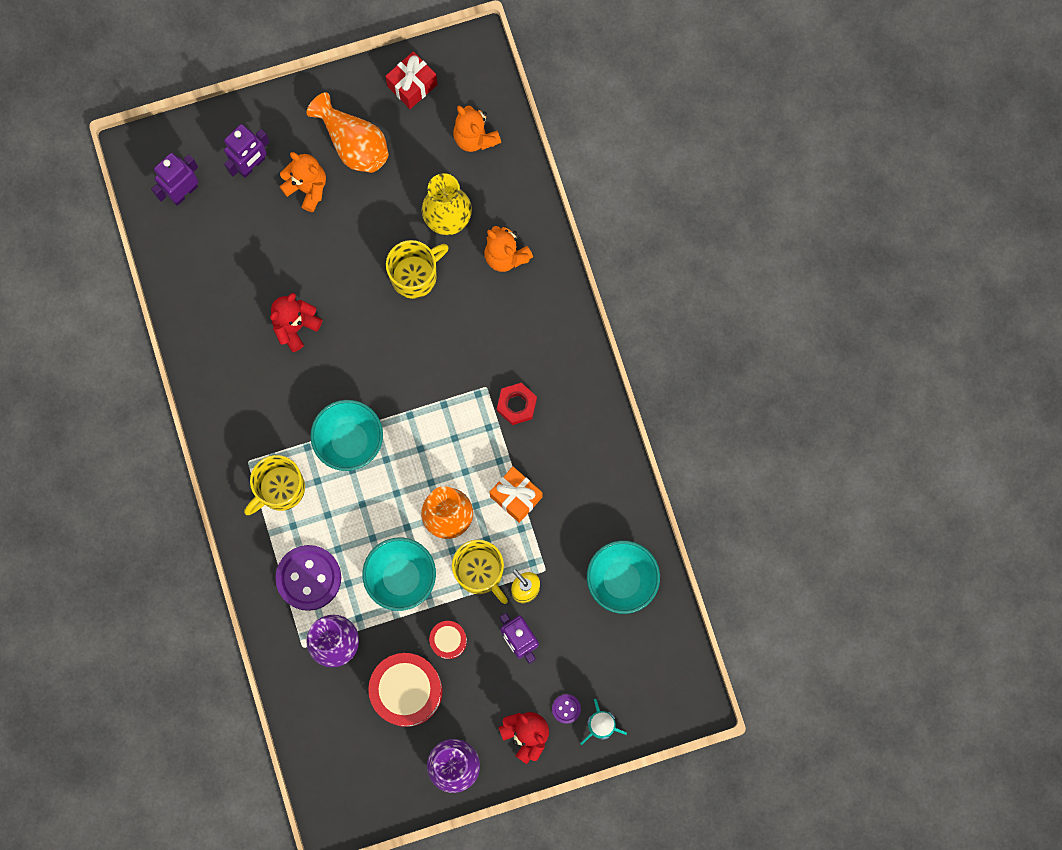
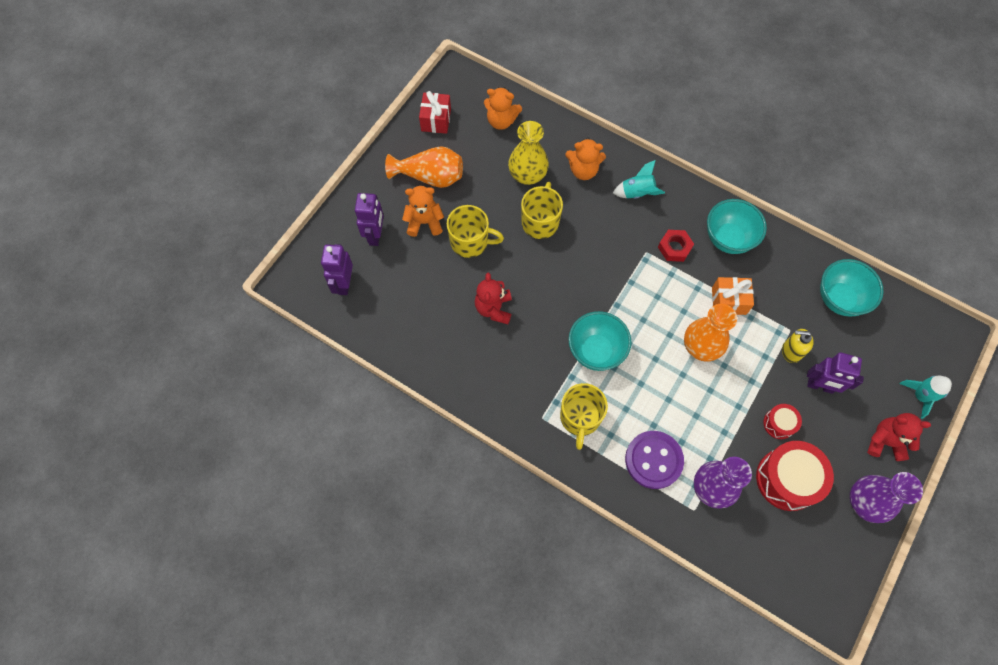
camera: 40 degrees left, 10 degrees down
(401, 578) = (711, 409): turquoise bowl -> turquoise bowl (728, 239)
(480, 572) = (754, 364): yellow mug -> yellow mug (470, 242)
(535, 321) = (637, 193): none -> turquoise rocket
(566, 709) = (890, 404): purple button -> none

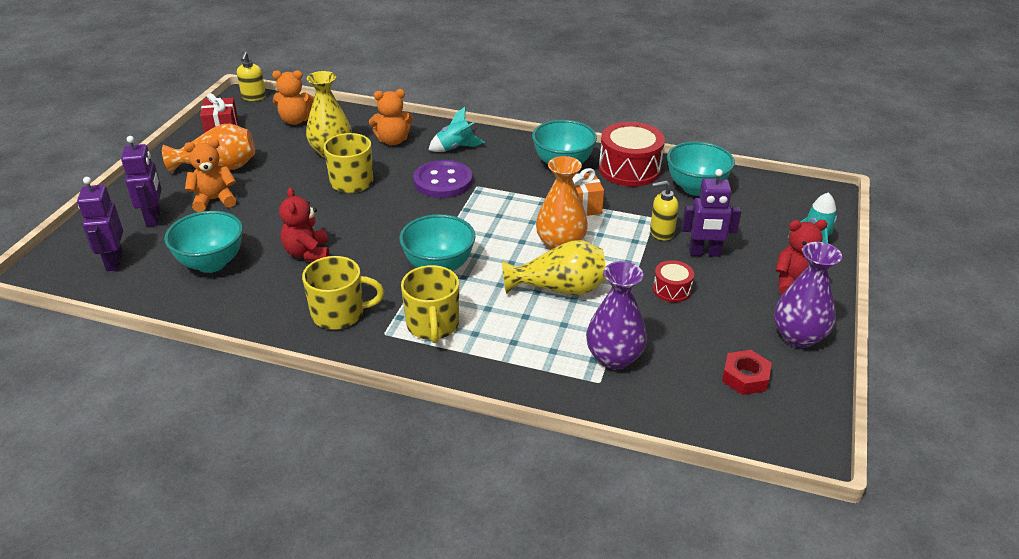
camera: 15 degrees left, 30 degrees down
(418, 304) = (211, 263): none -> turquoise bowl
(467, 76) = (254, 97): none -> yellow soap dispenser
(470, 242) = (272, 207): yellow mug -> yellow mug (339, 314)
(653, 460) = (534, 346): purple button -> purple button (443, 181)
(674, 248) = (507, 178): red nut -> red nut (745, 377)
(687, 400) = (559, 288): none -> yellow vase
(787, 479) = (700, 334): red drum -> red drum (629, 169)

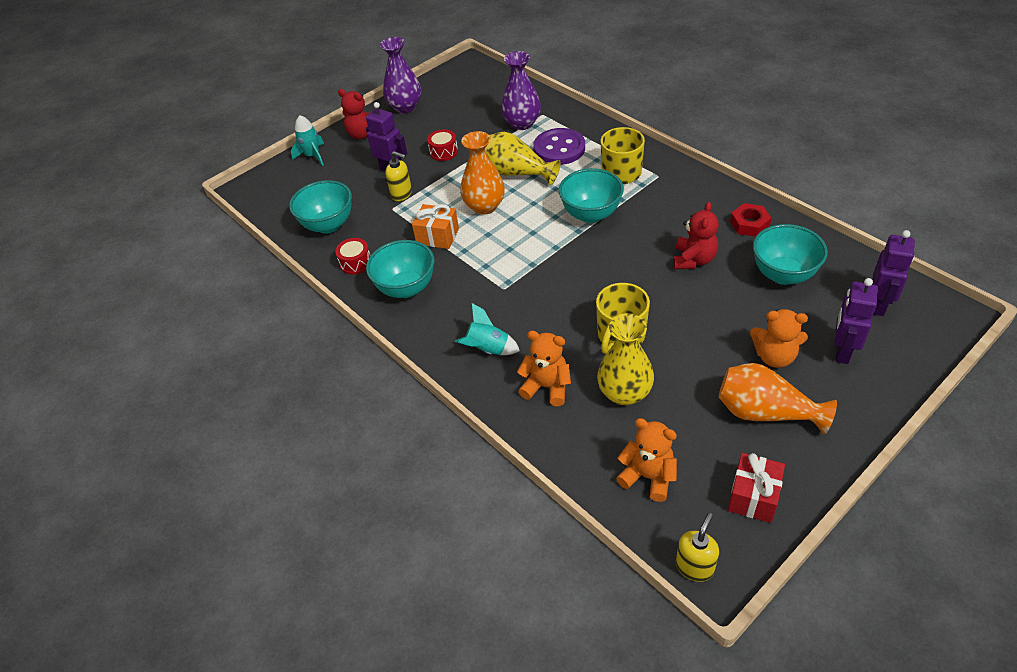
camera: 145 degrees left, 10 degrees up
(339, 314) = (685, 198): yellow mug -> none
(443, 181) = (531, 304): purple button -> purple button (559, 148)
(629, 169) = (356, 263): red drum -> red drum, size x0.52
(745, 377) = (460, 96): red nut -> red nut (749, 224)

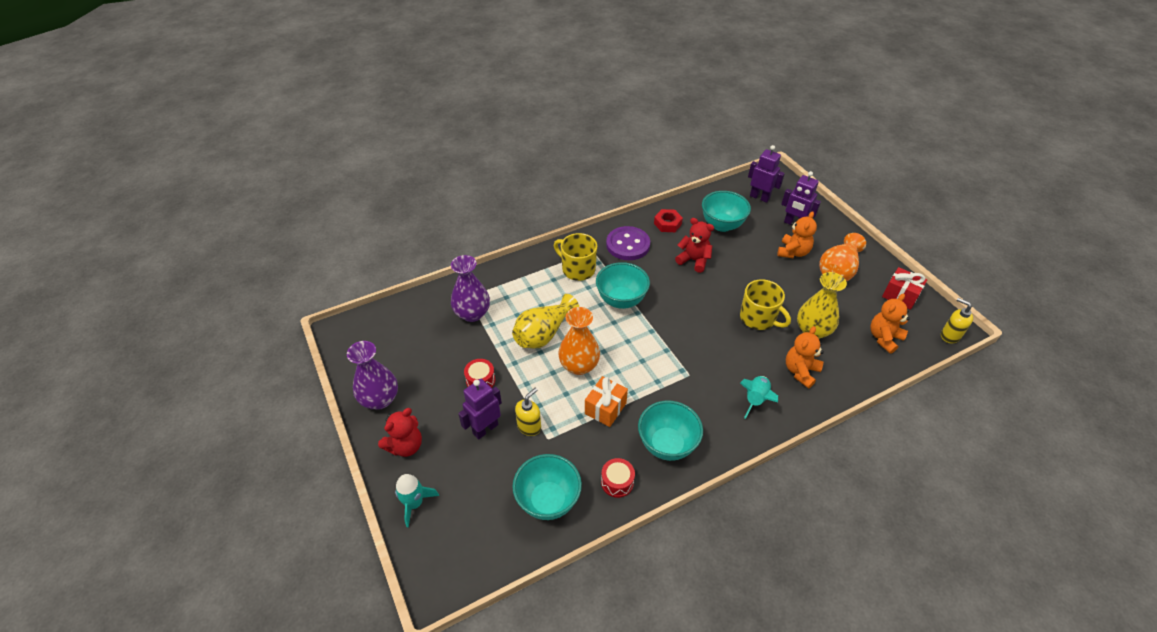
camera: 80 degrees left, 0 degrees up
(559, 148) = (525, 298): purple button -> purple button (628, 245)

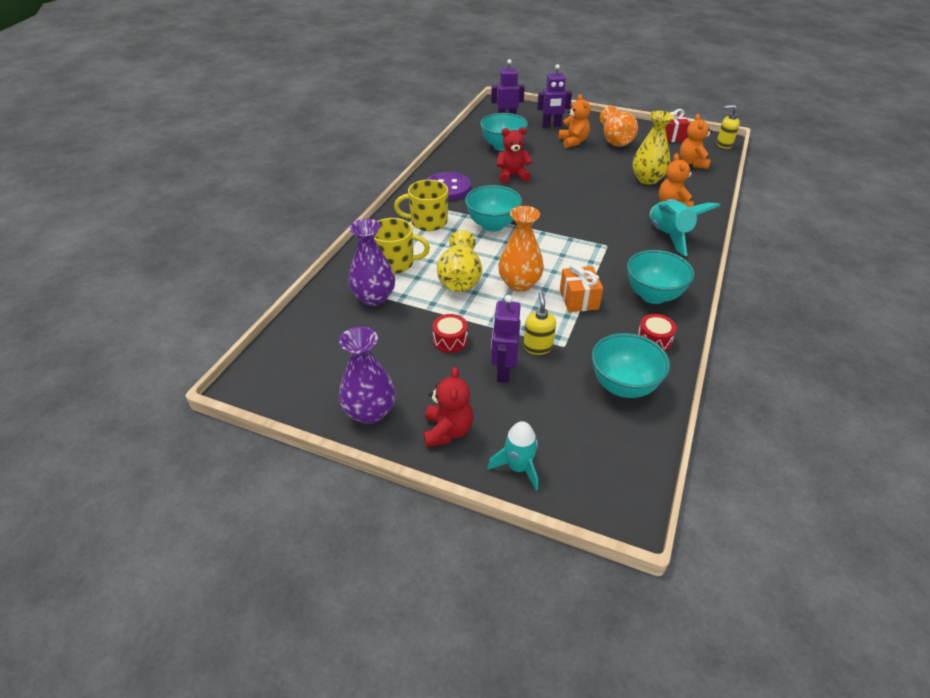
camera: 40 degrees left, 5 degrees down
(667, 224) = (460, 162): red nut -> none
(755, 399) = (669, 236): turquoise rocket -> turquoise rocket, size x1.52
(758, 318) = (605, 189): yellow mug -> yellow mug (395, 263)

